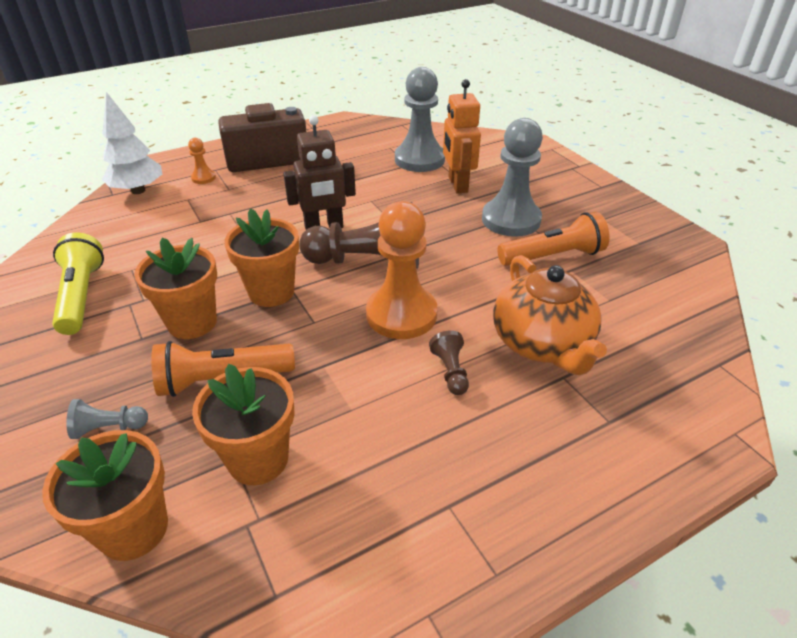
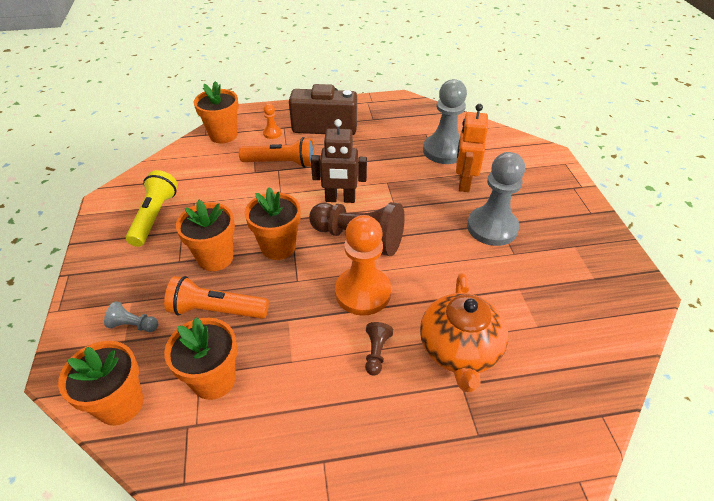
camera: 20 degrees right, 5 degrees up
(138, 190) = (223, 135): white tree -> orange flower pot
(553, 256) = (510, 272): orange flashlight -> orange flashlight (281, 163)

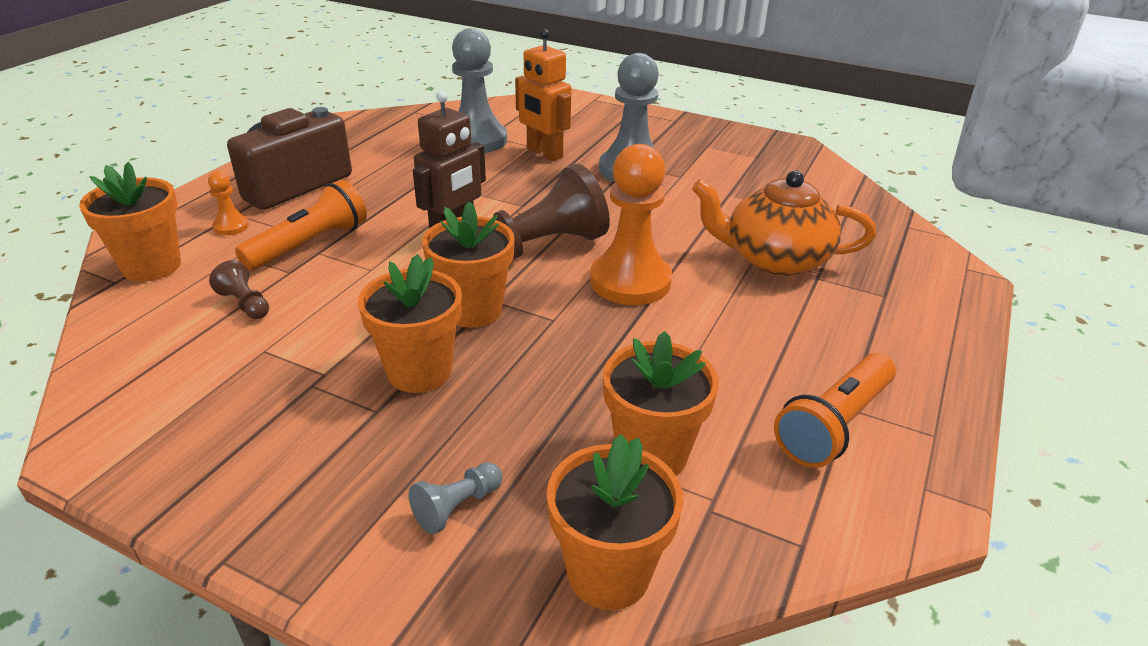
camera: 55 degrees left, 10 degrees down
(155, 216) = (231, 402): yellow flashlight -> none
(216, 310) = (526, 407): orange flashlight -> orange flashlight (833, 425)
(376, 353) = (729, 309): brown pawn -> brown pawn (245, 304)
(459, 350) = (774, 259): orange teapot -> orange teapot turned 150 degrees clockwise

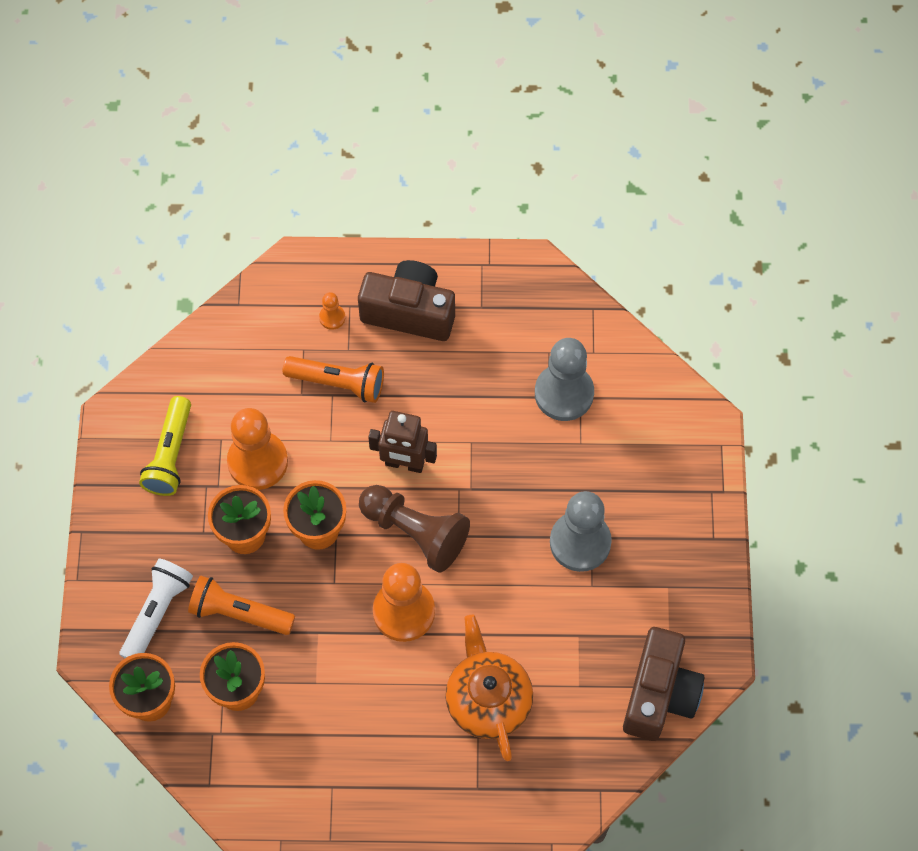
camera: 65 degrees right, 30 degrees up
(152, 266) = (263, 311): orange flower pot -> none
(225, 404) = (170, 455): none -> yellow flashlight
(245, 304) = (255, 396): brown pawn -> none
(331, 329) = (257, 461): none -> orange pawn
(457, 507) = (157, 613): grey pawn -> white flashlight
(544, 153) = (571, 460): orange robot -> none
(813, 174) = (659, 694): none -> brown camera
(833, 425) = (311, 781): orange flashlight -> orange flashlight (239, 613)

